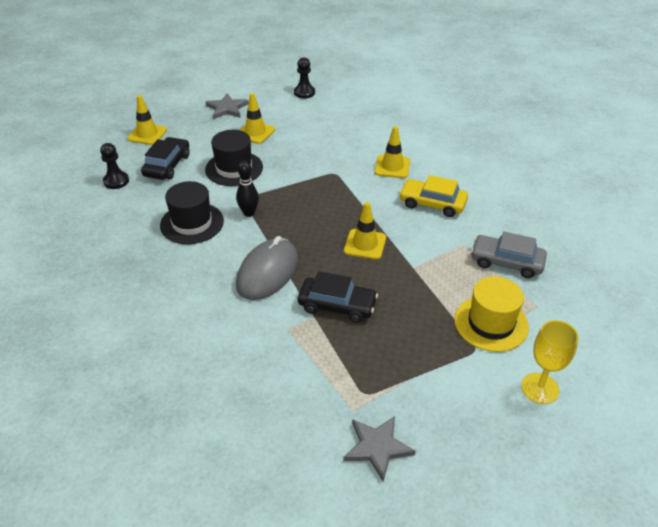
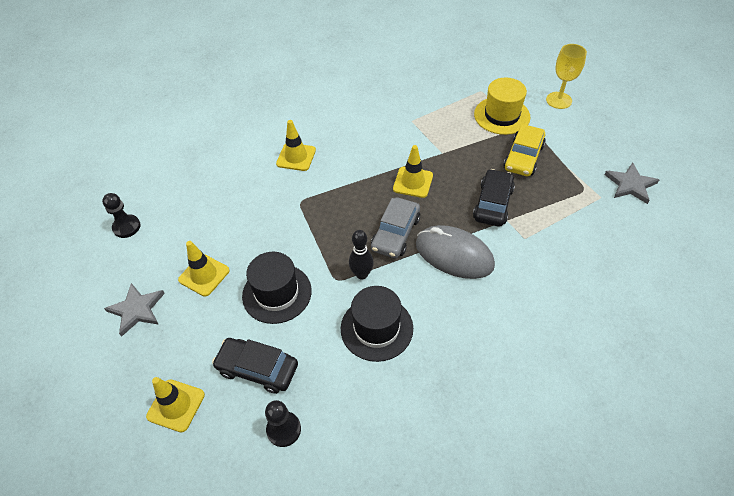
camera: 85 degrees left, 10 degrees up
(432, 203) = (357, 134): yellow car -> yellow car (523, 157)
(506, 262) = (434, 99): grey car -> grey car (395, 233)

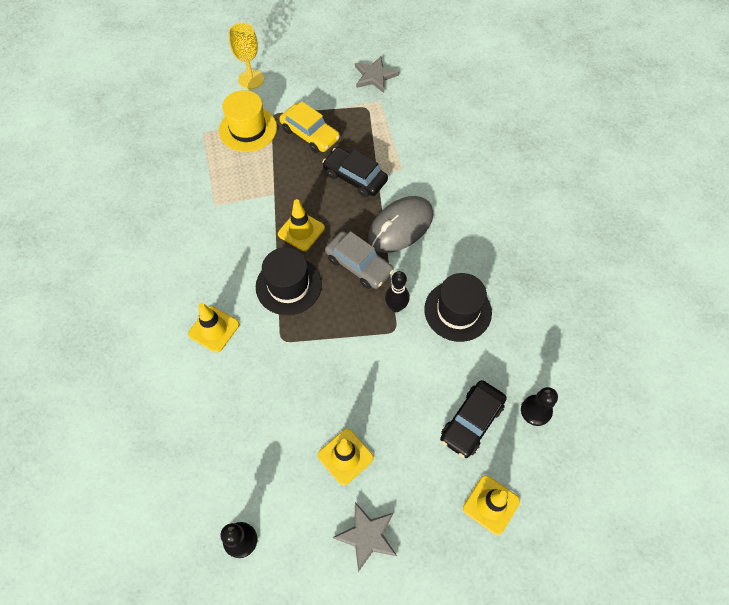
camera: 75 degrees left, 10 degrees up
(277, 293) = (392, 387): black hat -> black hat (288, 285)

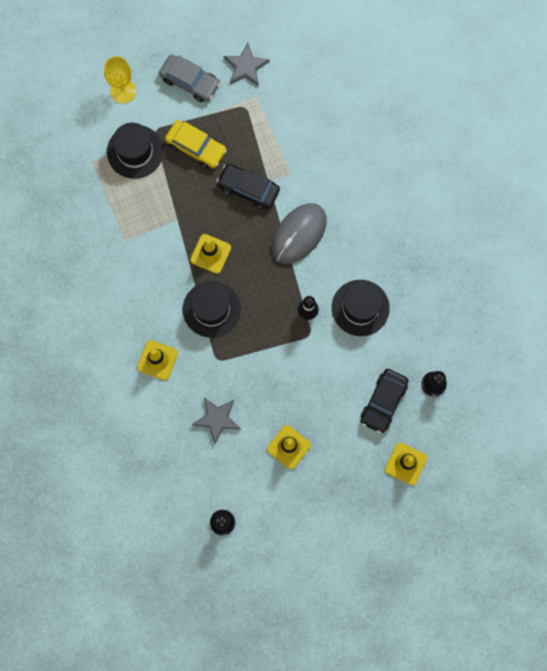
camera: 10 degrees left, 15 degrees up
(248, 129) = (135, 151): yellow hat -> black hat
(359, 265) = (268, 279): grey car -> grey car (190, 81)
(367, 536) = (316, 503): grey star -> grey star (217, 419)

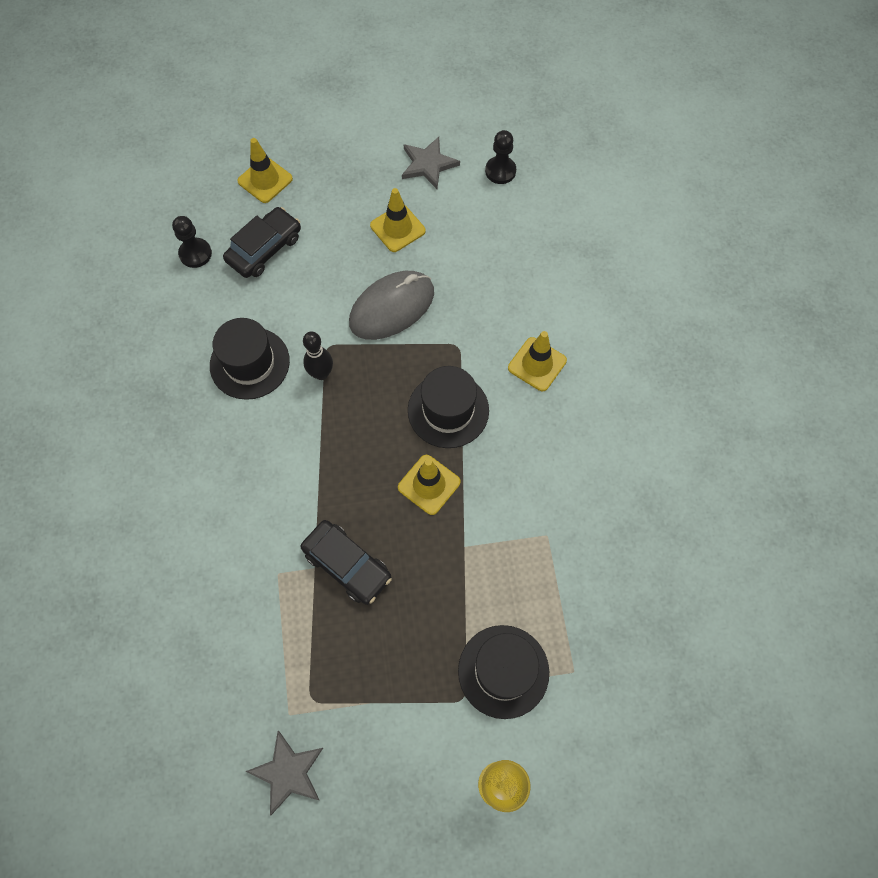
camera: 165 degrees left, 10 degrees down
(190, 81) = (386, 771): grey car -> none
(196, 147) = (407, 652): yellow car -> none
(217, 419) = (477, 278): grey star -> grey star (428, 164)
(299, 234) = (296, 480): grey mouse -> grey mouse (392, 307)

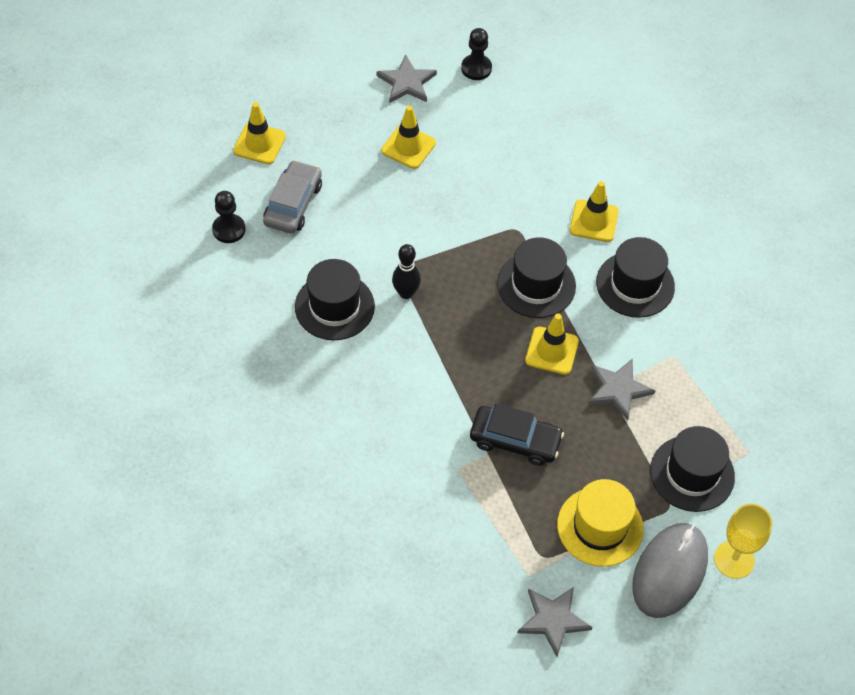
camera: 25 degrees left, 10 degrees down
(265, 249) = (293, 204): black car -> grey car
(383, 691) = (600, 526): none -> yellow hat
(392, 307) = (440, 216): grey mouse -> grey mouse (669, 572)
(474, 551) = (618, 389): none -> grey star
(545, 445) = (635, 284): none -> black hat

